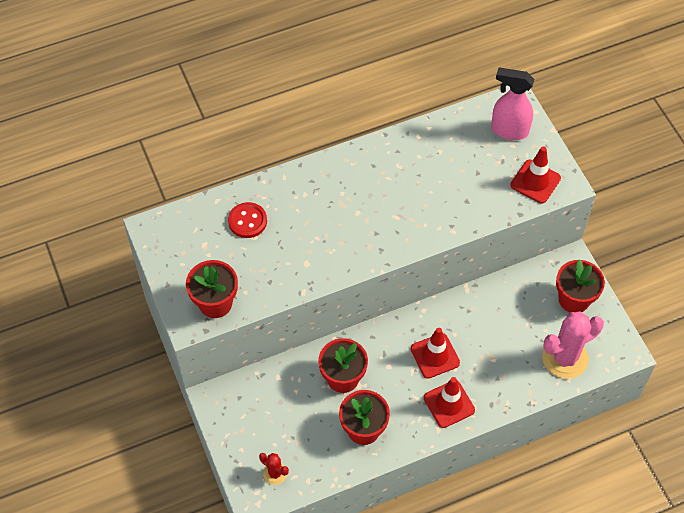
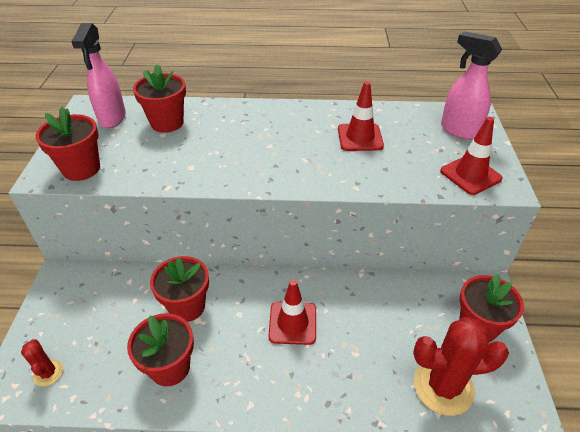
camera: 25 degrees right, 15 degrees down
(191, 236) = (112, 118): none -> pink spray bottle
(247, 221) = (167, 123): red button -> red flower pot
(449, 404) = (278, 381): red traffic cone -> red traffic cone (360, 137)
(565, 358) = (443, 386): pink cactus -> red cactus

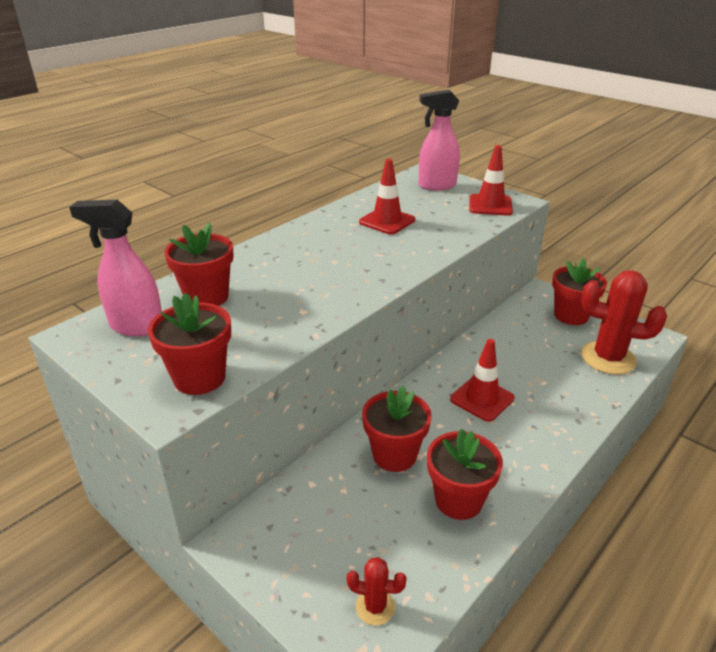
camera: 50 degrees left, 10 degrees down
(112, 118) = (136, 326): pink spray bottle -> pink spray bottle turned 150 degrees clockwise
(443, 386) = (608, 358): red cactus -> red cactus turned 75 degrees clockwise

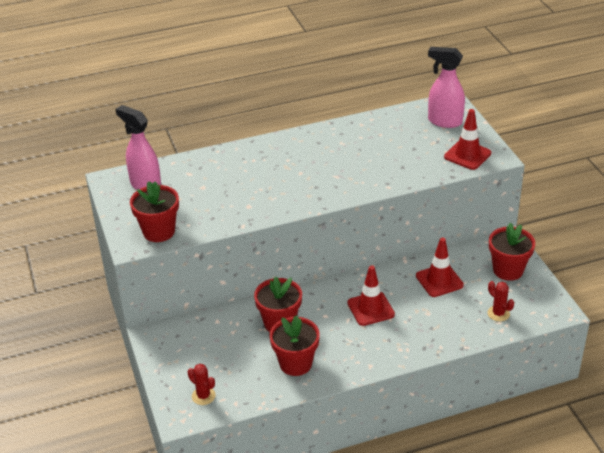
camera: 30 degrees right, 5 degrees up
(206, 297) = (198, 176): red flower pot -> none
(387, 221) = (369, 147): red traffic cone -> red traffic cone (439, 280)
(608, 358) = (498, 313): red cactus -> red cactus, size x0.49

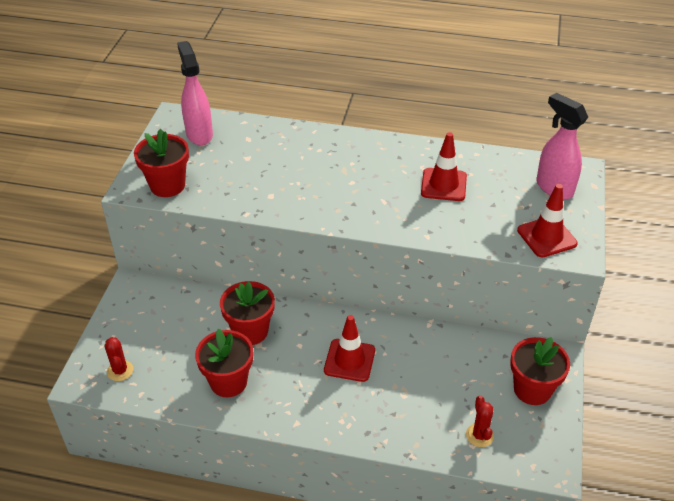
camera: 30 degrees right, 5 degrees up
(439, 280) = (446, 364): red traffic cone -> red traffic cone (443, 185)

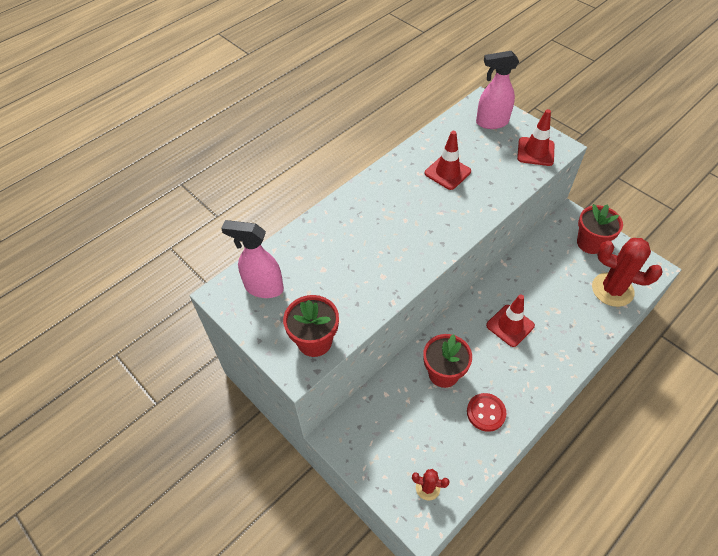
camera: 55 degrees left, 10 degrees up
(228, 382) = (486, 413): red flower pot -> red button
(479, 435) = (612, 290): red cactus -> red cactus, size x2.04

